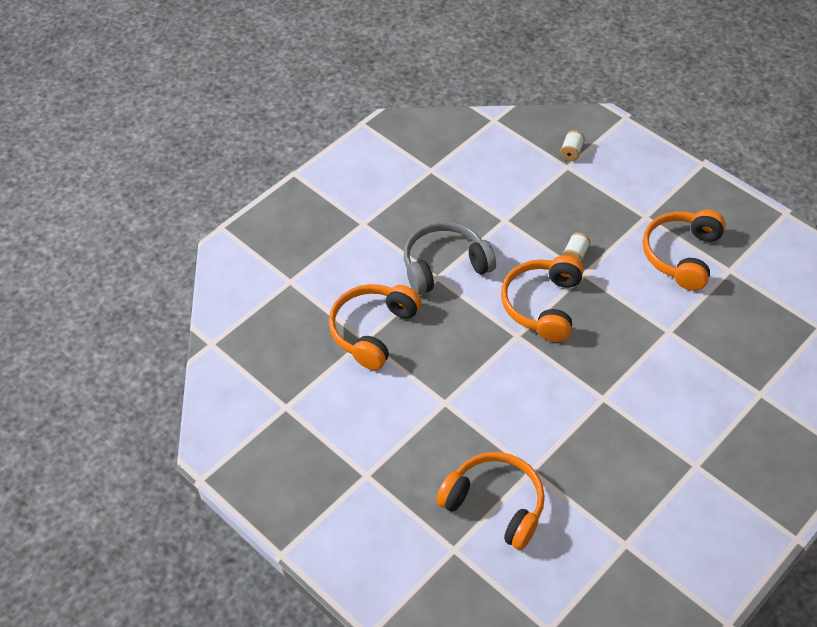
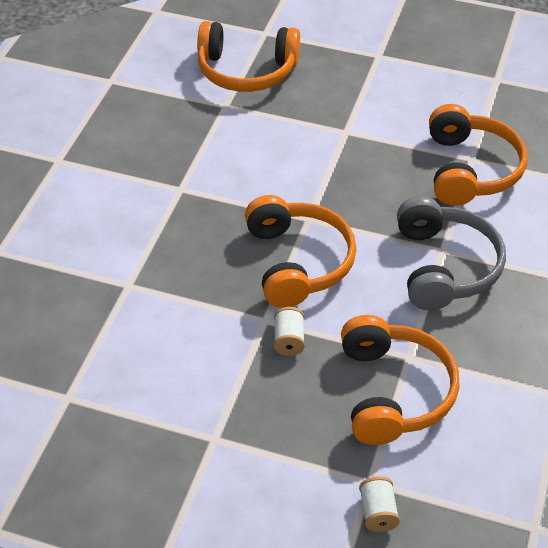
camera: 155 degrees right, 5 degrees down
(444, 266) = (444, 267): grey headphones -> grey headphones turned 45 degrees counterclockwise
(681, 255) = (142, 394): orange headphones -> orange headphones (393, 392)

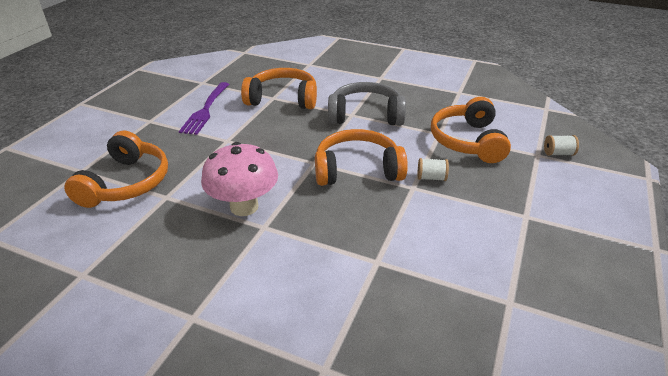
camera: 85 degrees left, 10 degrees down
(213, 168) = (244, 206): none -> pink mushroom
(393, 392) = (468, 141): orange headphones -> orange headphones turned 90 degrees counterclockwise
(418, 98) = (206, 109): none -> purple fork

